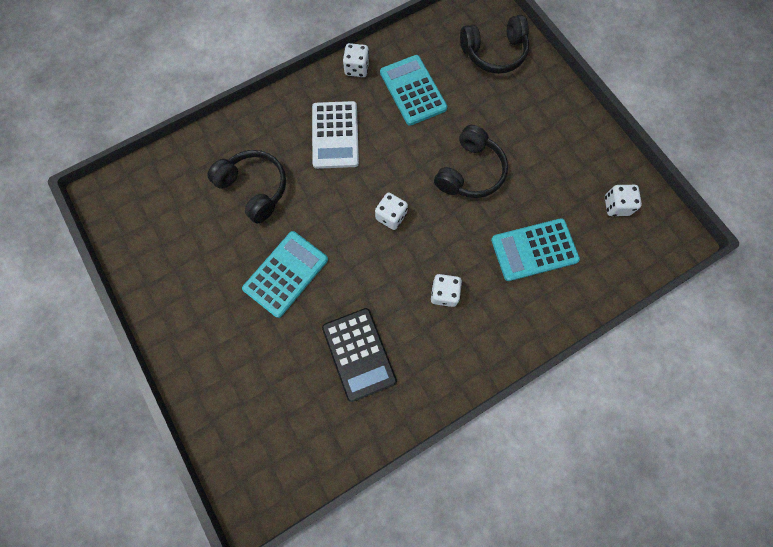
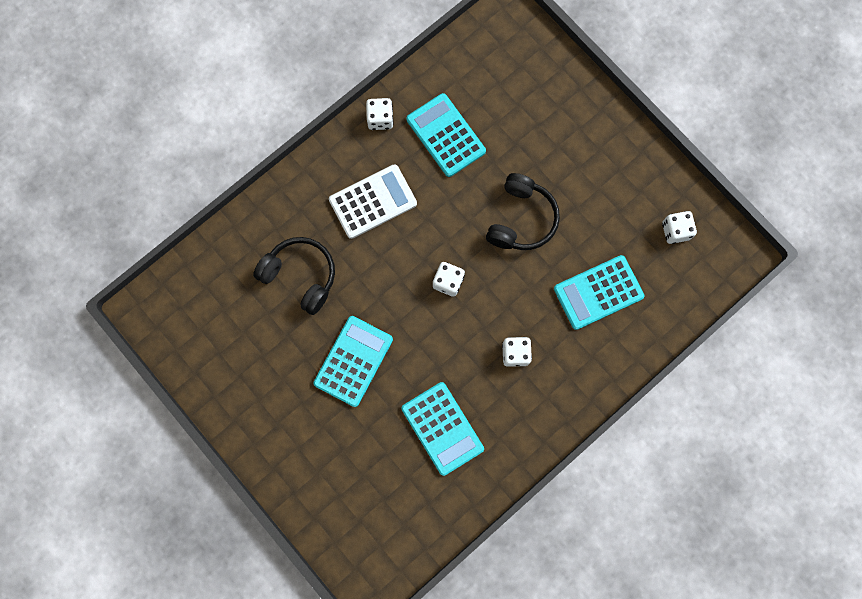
camera: 10 degrees left, 5 degrees up
(335, 135) = (373, 201): white calculator -> white calculator turned 105 degrees counterclockwise
(359, 354) = (442, 428): black calculator -> turquoise calculator
(494, 53) = (526, 76): black headphones -> none

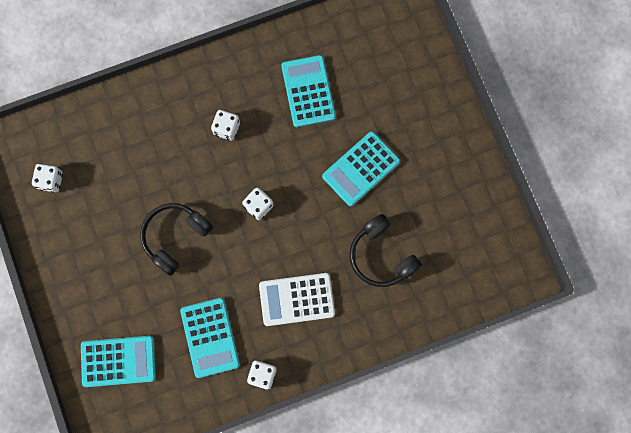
camera: 160 degrees left, 0 degrees up
(598, 292) = (138, 153): turquoise calculator -> turquoise calculator (118, 361)

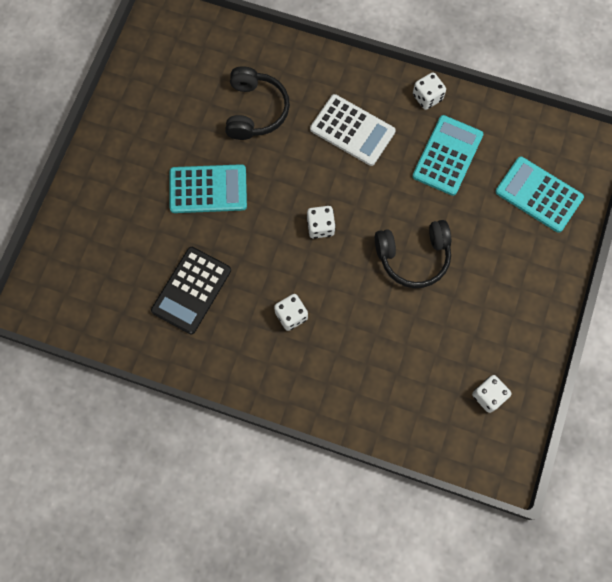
camera: 140 degrees left, 5 degrees down
(308, 91) = (191, 290): turquoise calculator -> black calculator

